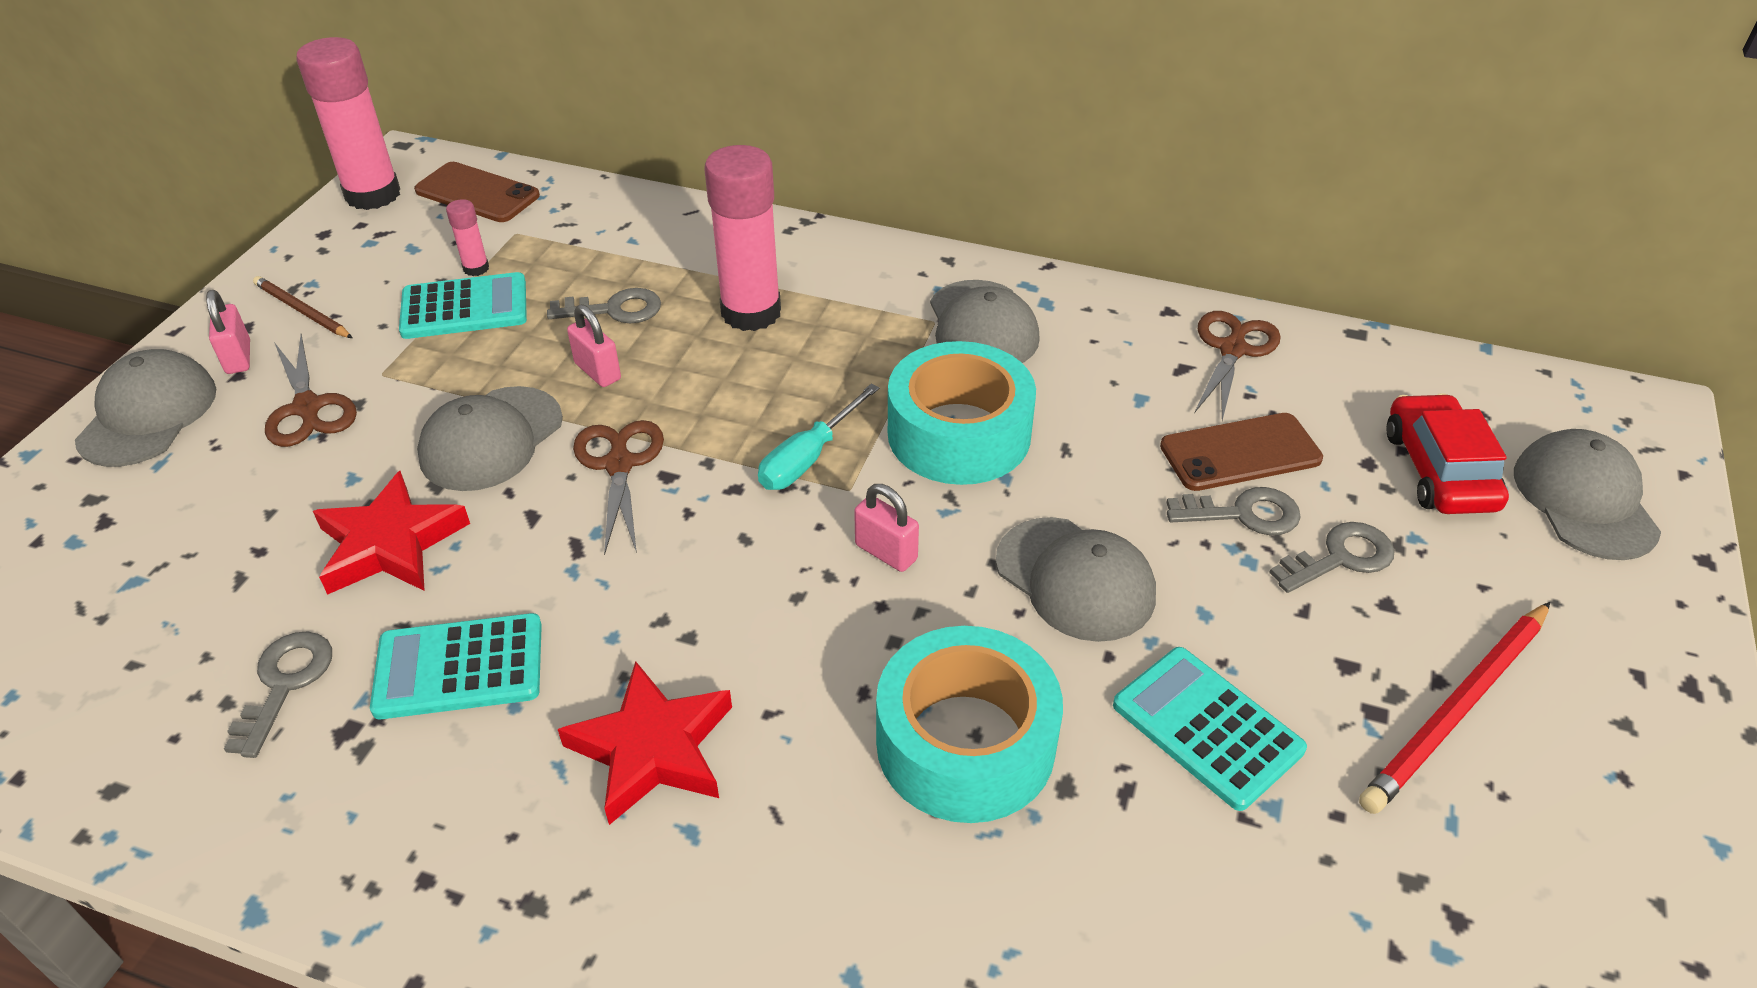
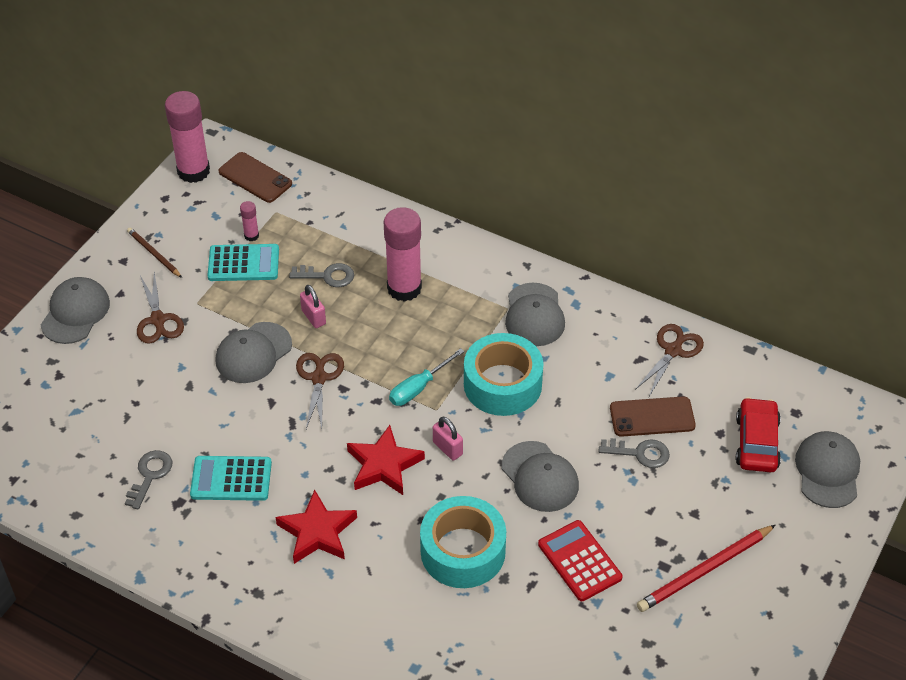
camera: 10 degrees right, 5 degrees up
(238, 357) = (120, 281): pink padlock -> none
(390, 544) = (200, 408): red star -> red star (383, 465)
(1207, 727) = (579, 561): turquoise calculator -> red calculator
(1340, 558) = (681, 485): grey key -> none

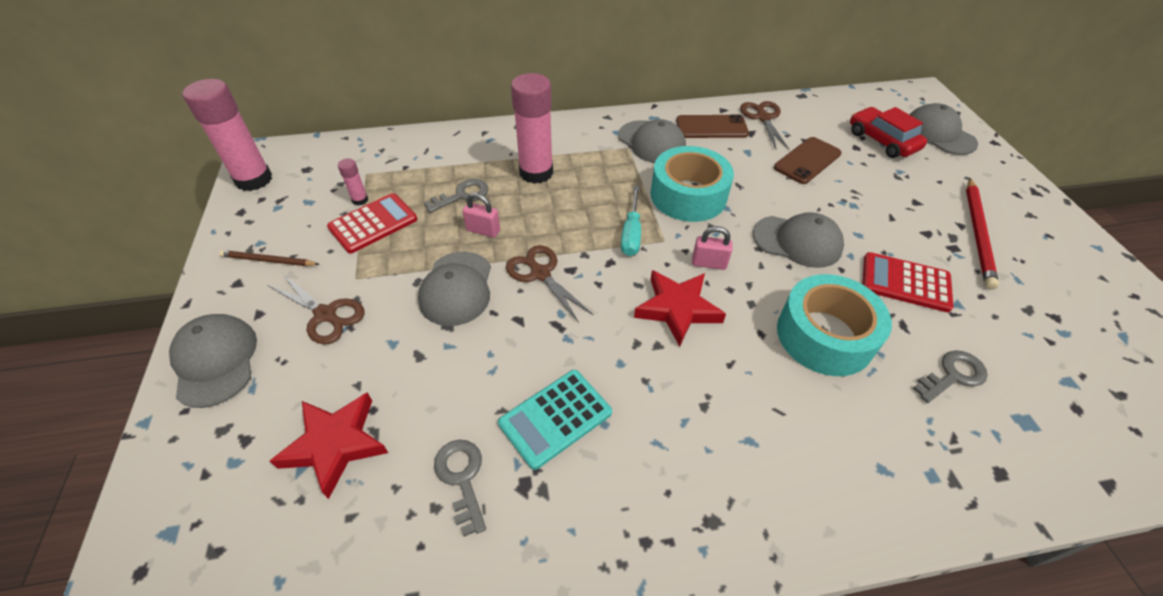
camera: 40 degrees left, 0 degrees up
(243, 263) = (373, 223): turquoise calculator -> red calculator
(255, 178) = (322, 159): brown phone -> brown phone (711, 127)
(317, 532) = (694, 410): red star -> red star (335, 444)
(640, 453) = (833, 186): grey key -> grey key (953, 375)

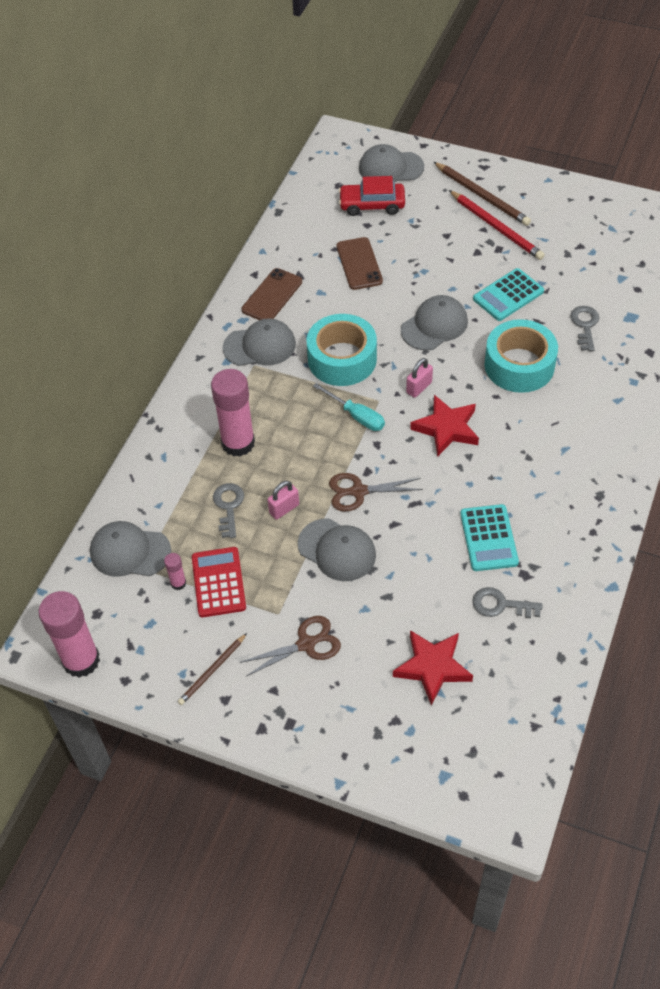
camera: 55 degrees left, 5 degrees up
(215, 361) = (307, 728): grey cap -> grey cap (130, 551)
(763, 118) = (287, 255): brown scissors -> none
(905, 282) = (508, 295): red calculator -> turquoise calculator
(999, 206) = (482, 196): none -> brown pencil

